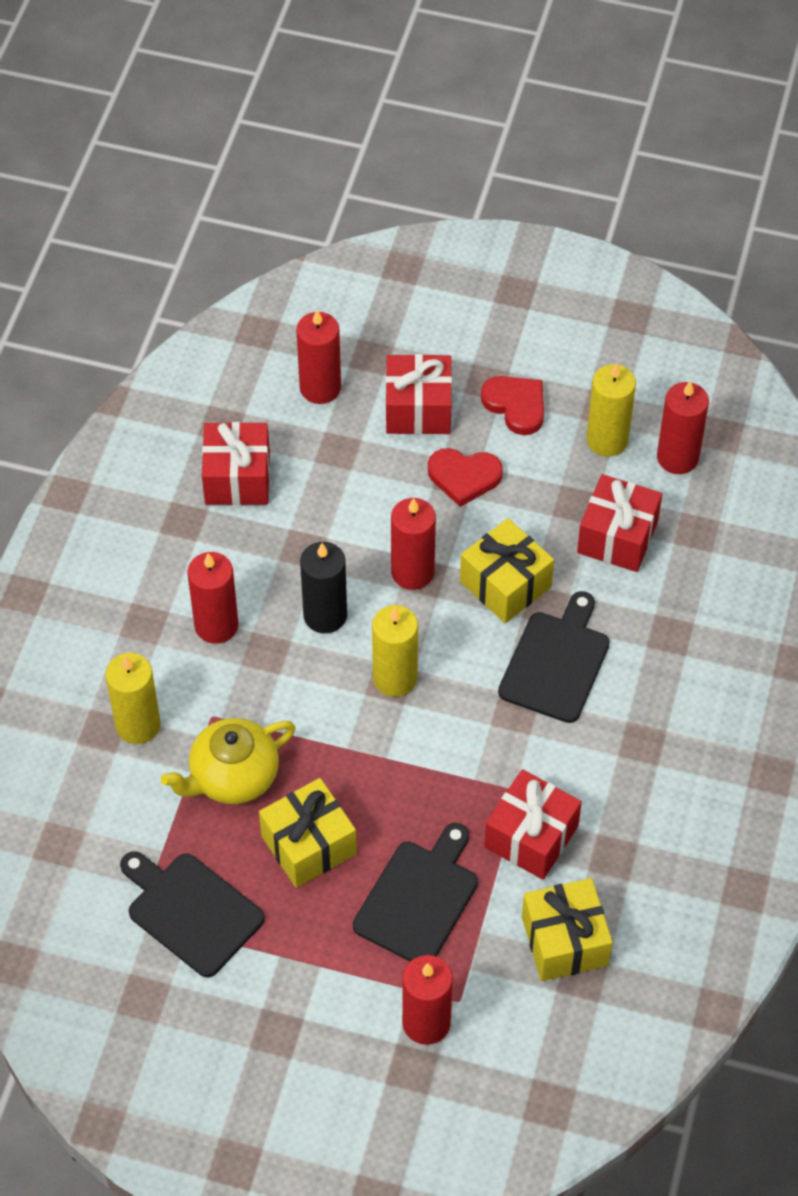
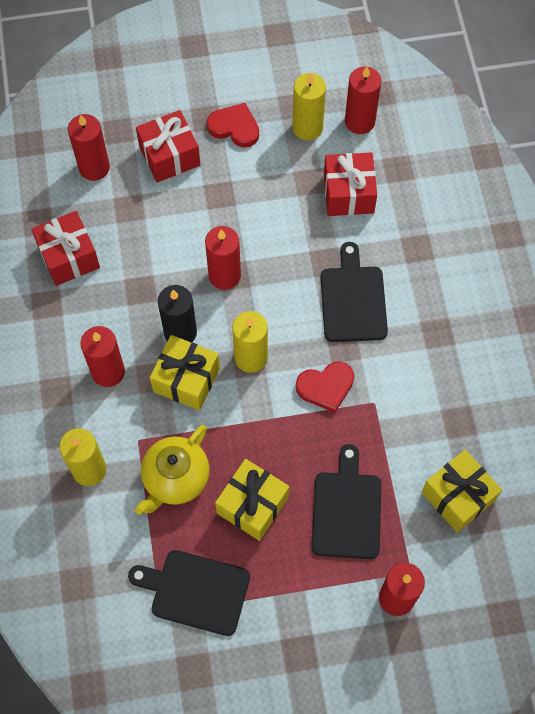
camera: 25 degrees left, 10 degrees up
(464, 477) = (225, 192): red heart -> red heart (326, 387)
(505, 584) = (291, 258): yellow gift -> yellow gift (186, 380)
(531, 836) = (398, 431): red gift -> none

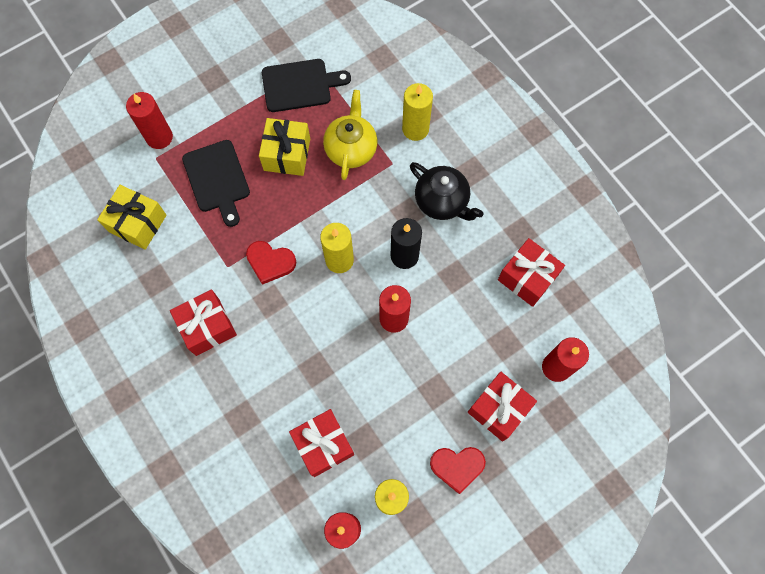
camera: 155 degrees right, 5 degrees up
(108, 372) = (442, 201): red candle -> black teapot
(186, 380) = (380, 221): yellow gift -> none
(326, 387) = (270, 262): red heart -> red heart turned 120 degrees counterclockwise
(353, 300) = (278, 345): black cutting board -> none
(419, 348) = (207, 327): none -> red gift

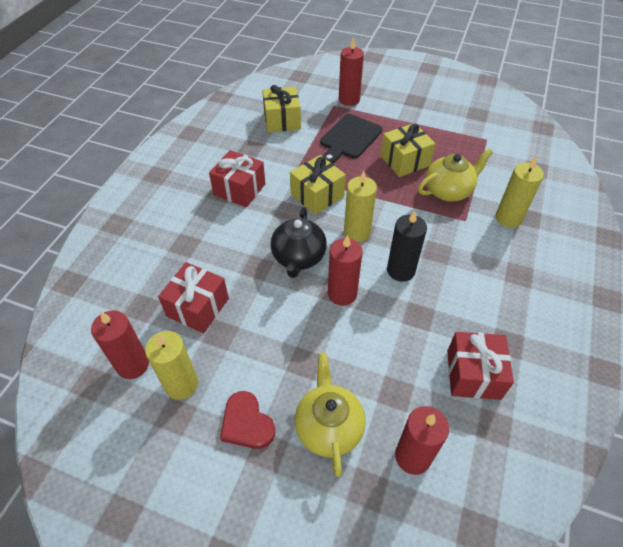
camera: 55 degrees right, 20 degrees down
(270, 262) = (317, 195): red heart -> yellow gift
(300, 85) = (461, 140): black cutting board -> none
(442, 201) = (471, 269): black teapot -> black teapot (298, 257)
(498, 409) = (328, 427): red gift -> yellow teapot

